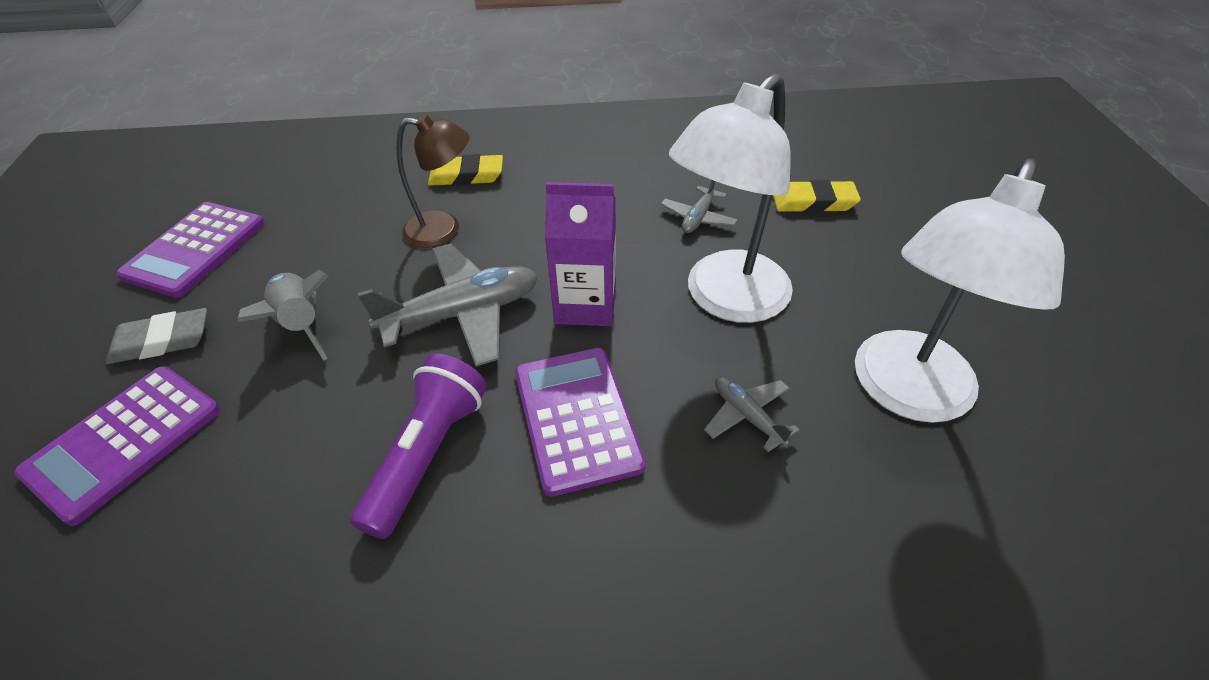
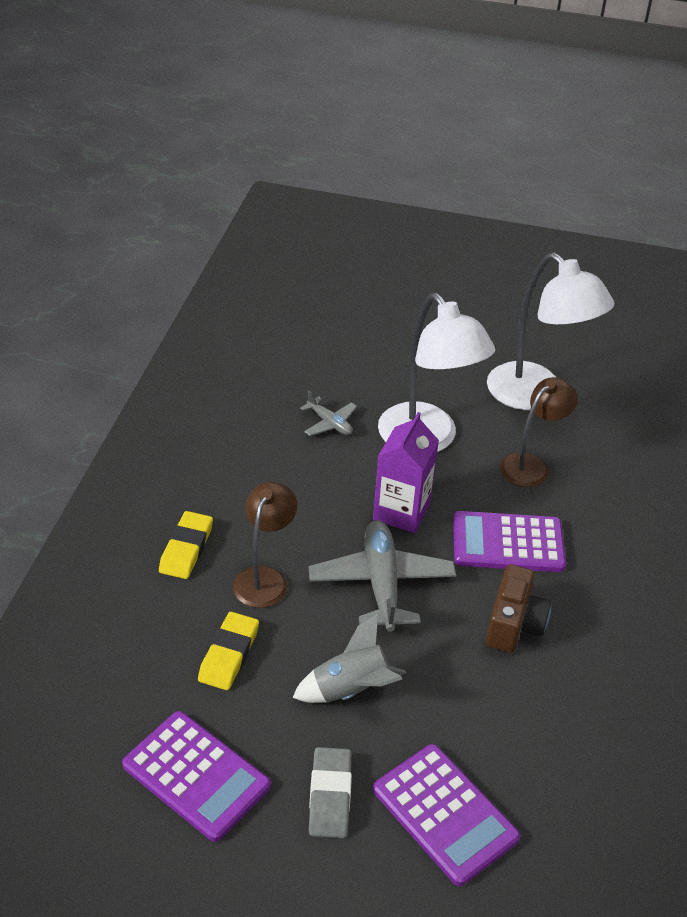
camera: 75 degrees left, 5 degrees down
(427, 454) = (514, 624): purple flashlight -> brown camera
(747, 416) = (531, 465): grey plane -> brown lamp
(814, 202) = (342, 360): yellow eraser -> yellow eraser (229, 654)

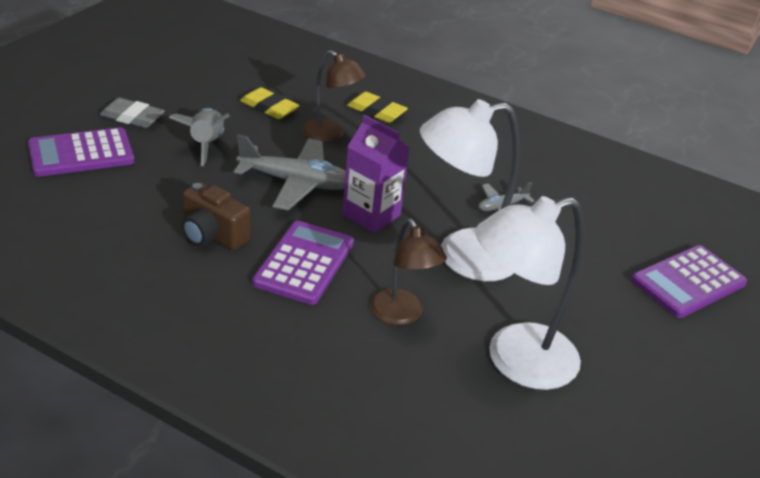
camera: 105 degrees right, 5 degrees down
(196, 775) = (185, 79): purple calculator -> purple calculator (688, 282)

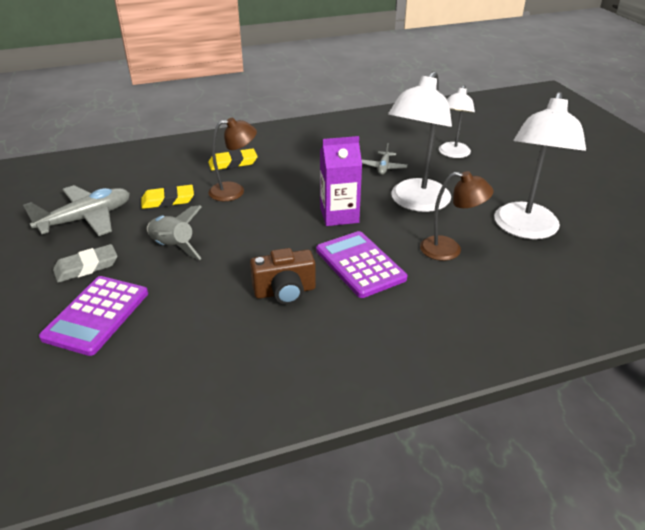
camera: 45 degrees left, 0 degrees up
(296, 183) = (269, 229): grey plane -> grey plane (86, 219)
(606, 246) = (453, 154): none -> white lamp
(688, 282) = (505, 147): purple calculator -> none

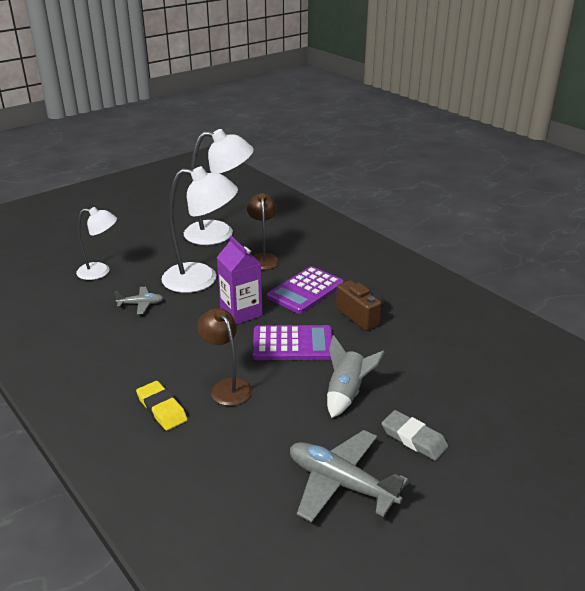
camera: 110 degrees left, 5 degrees down
(96, 315) = (461, 400): purple calculator -> purple calculator (293, 344)
(168, 200) = (269, 431): yellow eraser -> none

